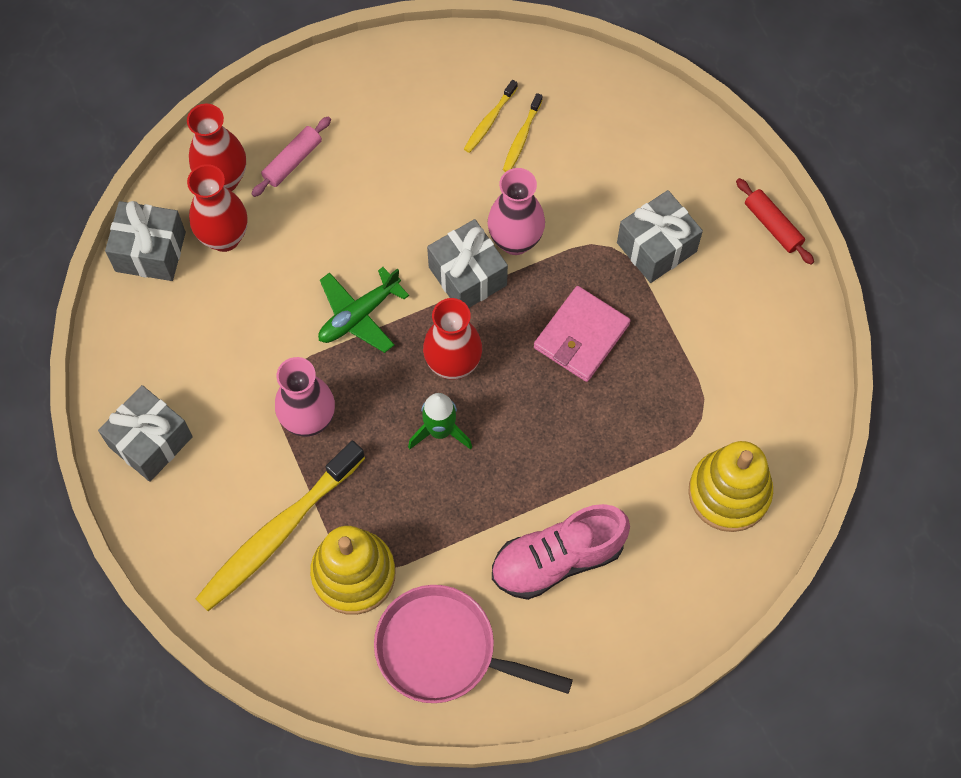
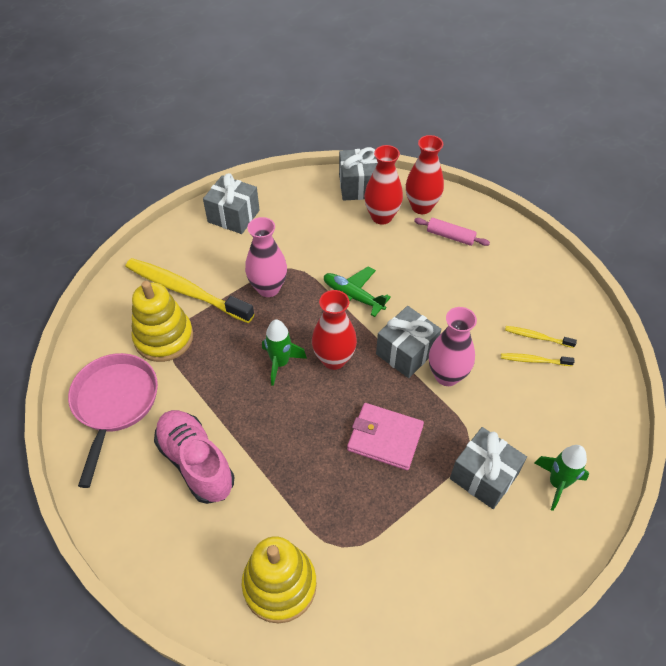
camera: 75 degrees right, 15 degrees down
(683, 176) = (557, 483): none -> green rocket
(772, 225) = (546, 570): red rolling pin -> none

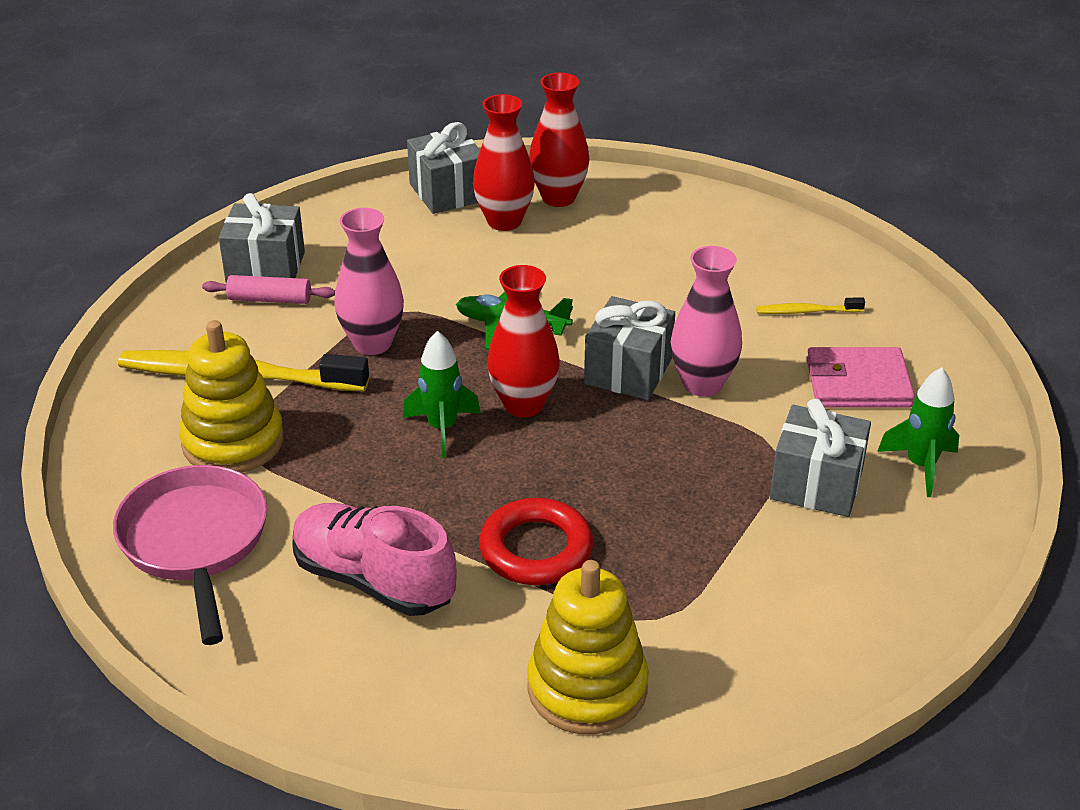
camera: 20 degrees left, 15 degrees down
(295, 470) = (536, 549): none -> red ring
(385, 438) = (651, 477): pink wallet -> pink wallet (858, 383)
(450, 236) = (620, 223): pink rolling pin -> pink rolling pin (270, 299)
(534, 360) = (816, 338): yellow toothbrush -> none

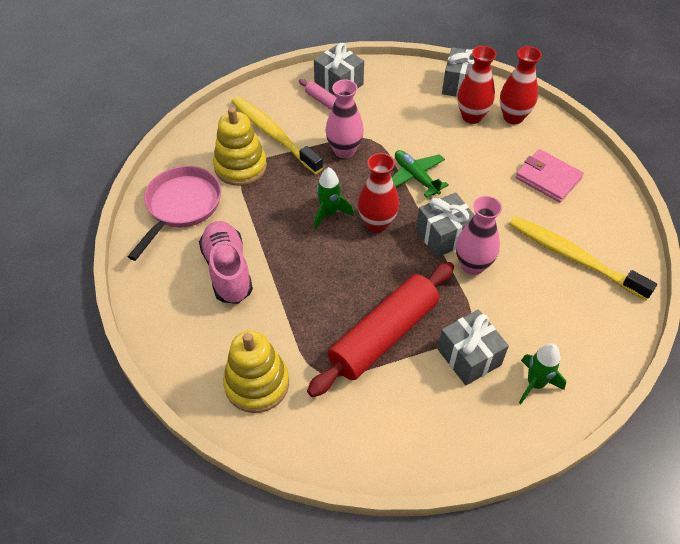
camera: 40 degrees right, 15 degrees up
(536, 549) = (306, 301): red ring -> none
(686, 525) = (383, 335): none -> red rolling pin
(806, 311) = (573, 257): yellow toothbrush -> yellow toothbrush, size x2.24
(858, 383) = (554, 315): pink wallet -> pink wallet (548, 178)

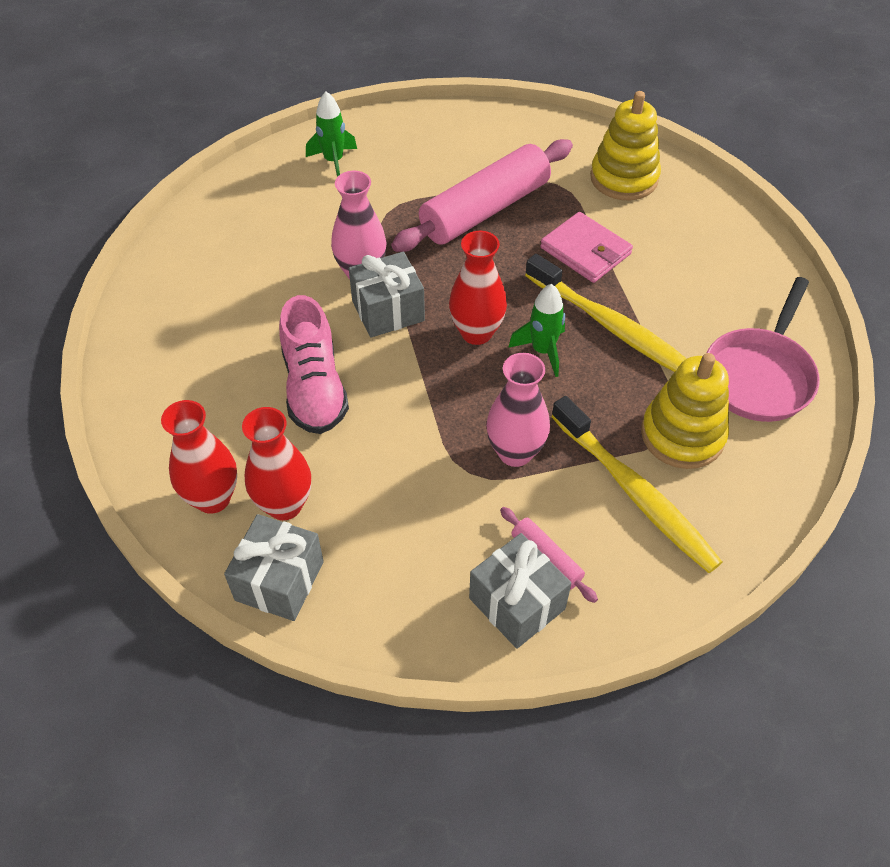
camera: 175 degrees left, 0 degrees up
(227, 270) = (675, 287): pink shoe -> pink shoe (314, 388)
(383, 335) = (485, 210): red rolling pin -> pink rolling pin
(415, 177) = (408, 398): green plane -> none
(469, 357) = (395, 186): grey gift -> none
(548, 178) = (208, 382): pink wallet -> pink wallet (585, 251)
(573, 257) = (230, 274): yellow toothbrush -> yellow toothbrush (611, 326)

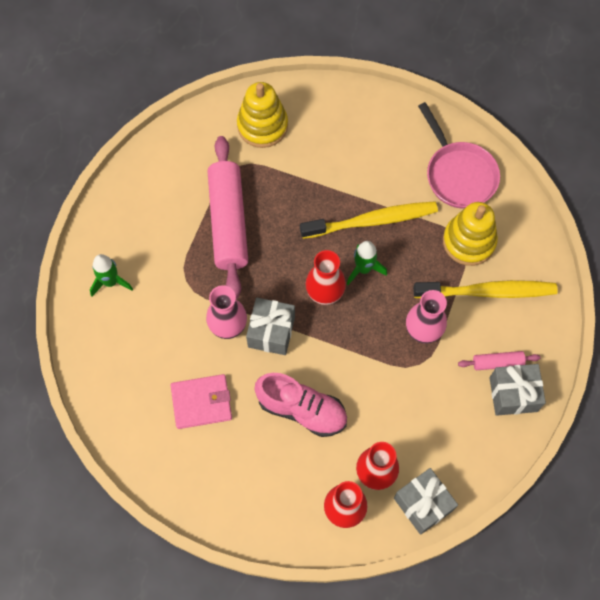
camera: 55 degrees left, 15 degrees up
(585, 251) = (305, 191): pink wallet -> pink wallet (201, 402)

